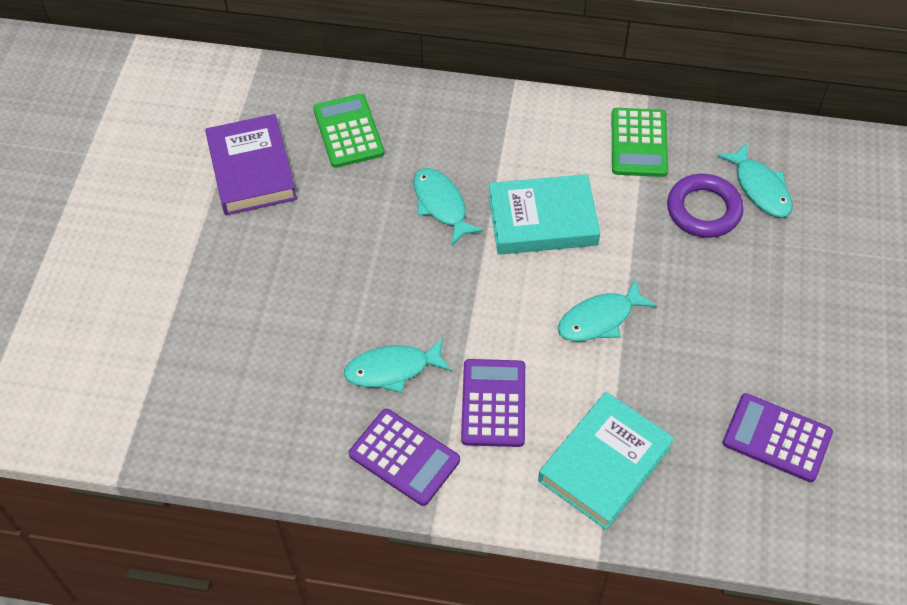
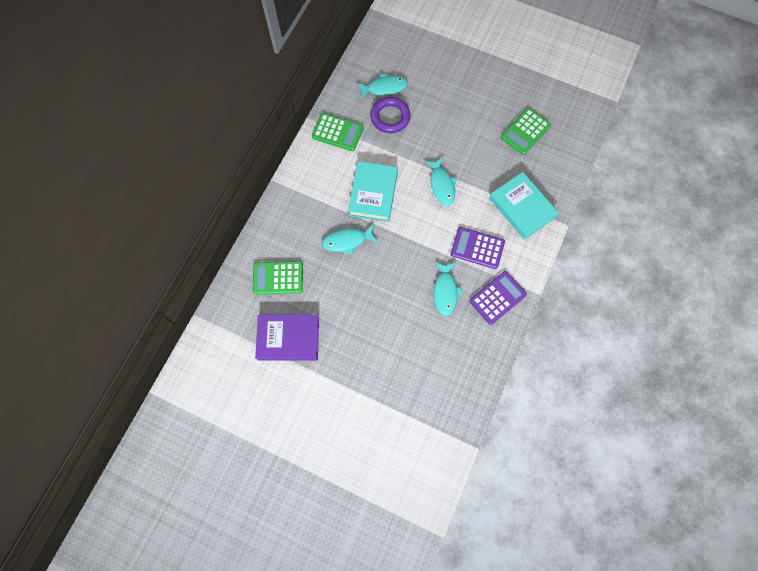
camera: 75 degrees left, 15 degrees up
(777, 438) = (525, 131): purple calculator -> green calculator

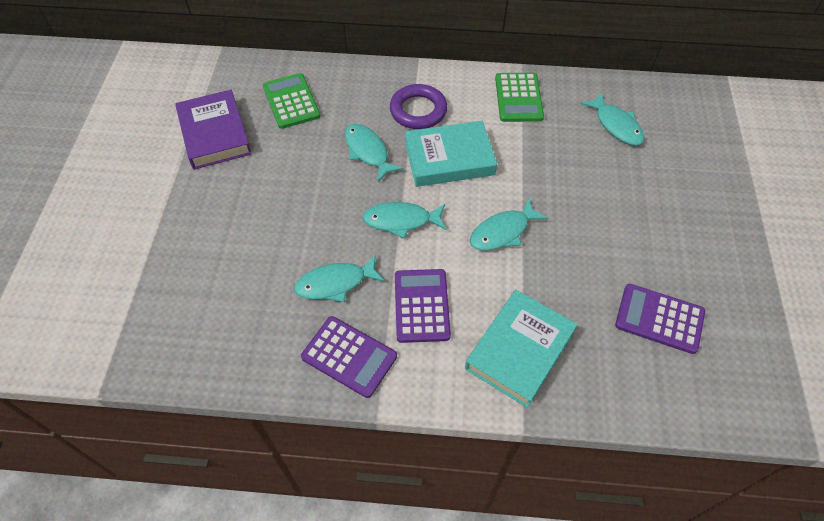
camera: 70 degrees right, 15 degrees down
(390, 117) = (575, 144): purple ring -> purple ring (418, 110)
(412, 239) = (401, 221): none -> turquoise fish
(525, 131) = (659, 319): green calculator -> purple calculator

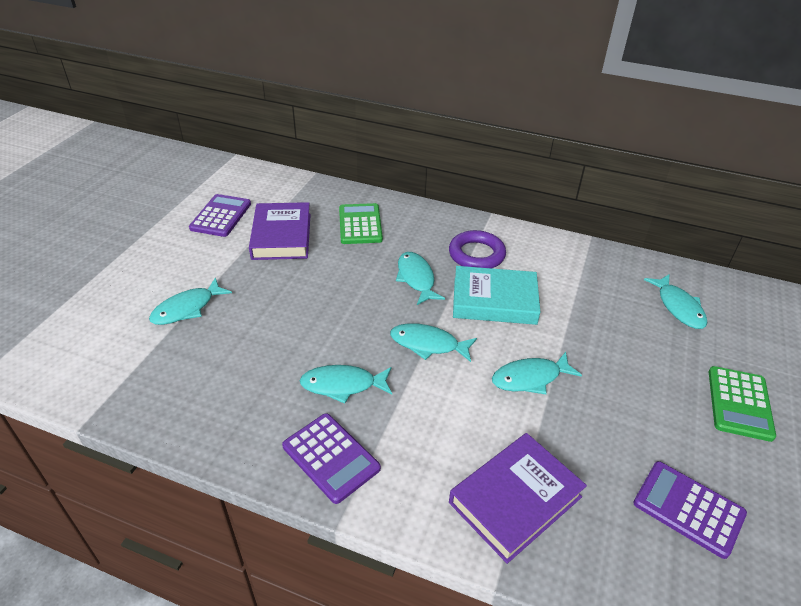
camera: 15 degrees right, 15 degrees down
(150, 241) = (187, 308): none -> turquoise fish
(421, 306) = (422, 427): purple calculator -> purple calculator (221, 216)
(518, 98) = (580, 263): green calculator -> green calculator (739, 403)
(519, 350) = (515, 499): turquoise book -> purple book

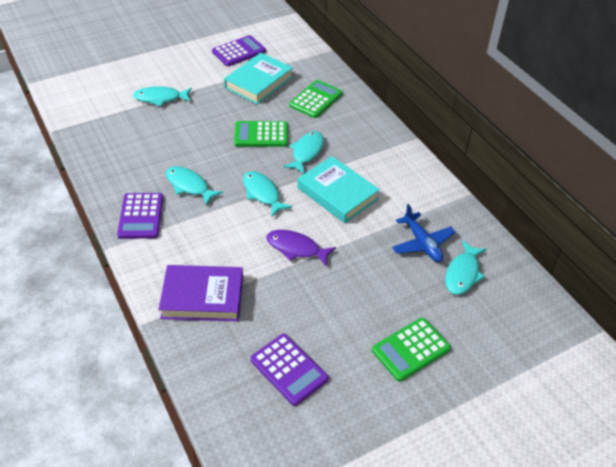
camera: 40 degrees right, 5 degrees up
(281, 236) = (259, 82): purple book -> turquoise book
(350, 286) = (261, 135): none -> green calculator
(476, 254) = (366, 159): purple ring -> none
(530, 378) = (296, 248): turquoise fish -> purple fish
(617, 301) = (422, 243): none -> blue plane
(688, 508) = (289, 369): purple calculator -> purple calculator turned 150 degrees clockwise

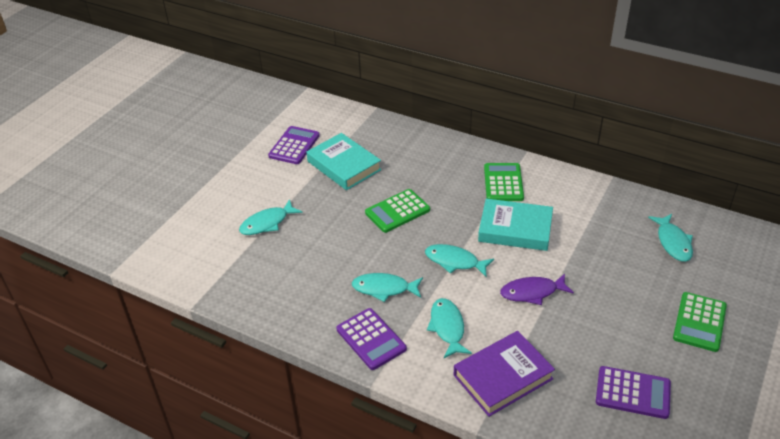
camera: 30 degrees left, 5 degrees down
(259, 82) = (344, 165): turquoise book -> turquoise book turned 45 degrees counterclockwise
(306, 152) = (452, 207): turquoise fish -> turquoise fish (447, 327)
(316, 99) = (410, 158): green calculator -> green calculator (503, 183)
(422, 243) = (620, 235): blue plane -> none

